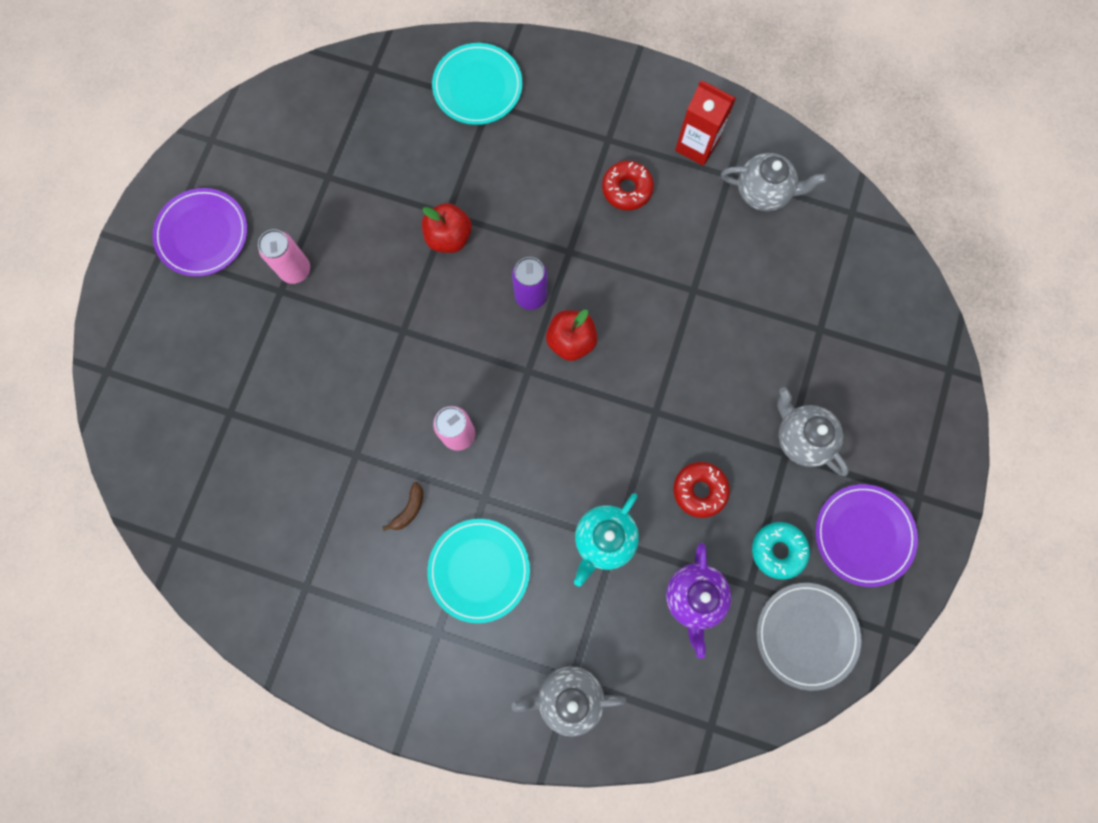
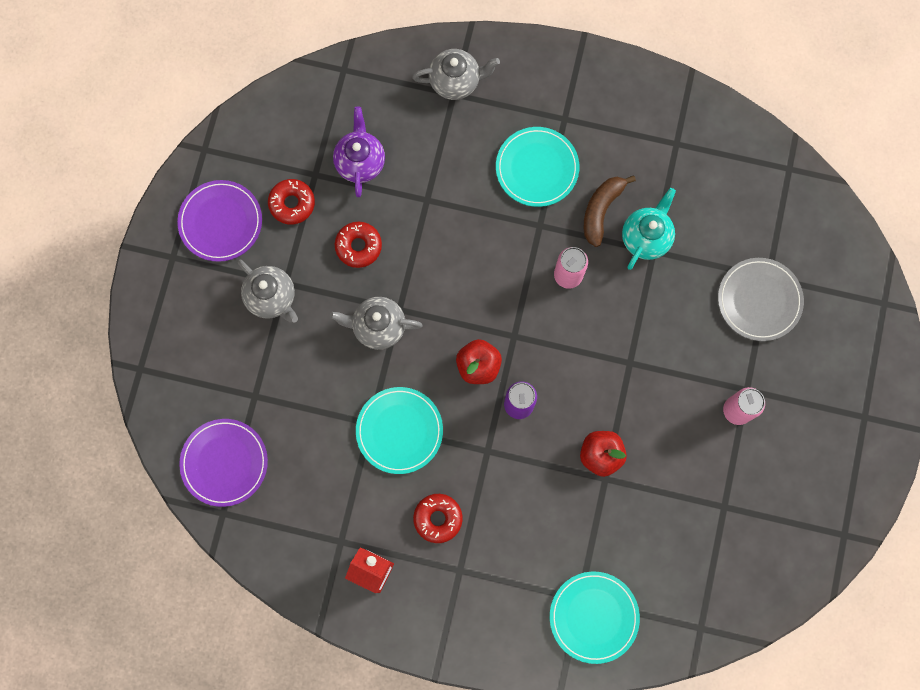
camera: 175 degrees right, 0 degrees up
(202, 234) = (830, 438): purple plate -> purple plate (224, 463)
(409, 509) = (601, 210): brown banana -> brown banana, size x1.74
(604, 540) = (436, 200): turquoise teapot -> turquoise teapot (646, 237)
(662, 279) = (399, 431): none -> turquoise plate
(763, 192) = (307, 527): grey teapot -> grey teapot (378, 327)
(778, 550) = (292, 204): turquoise donut -> red donut
(806, 635) = (269, 141): grey plate -> grey plate (759, 300)

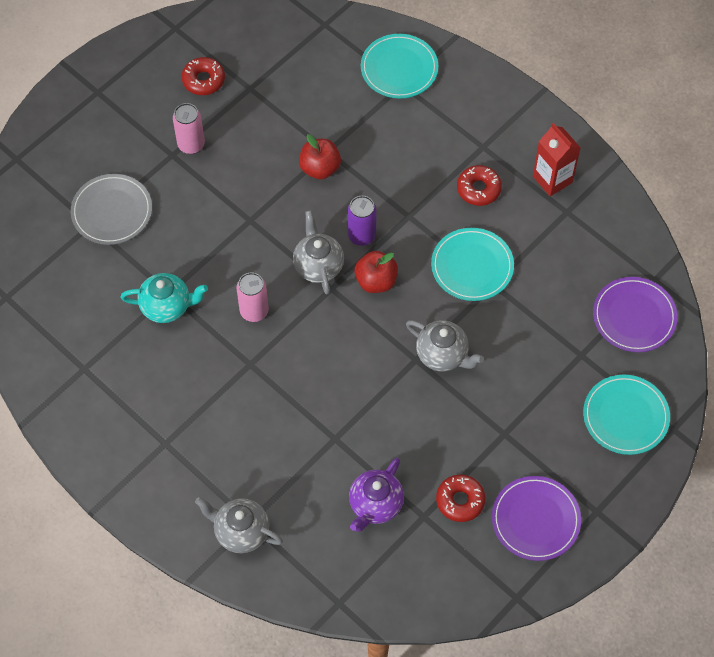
camera: 150 degrees left, 15 degrees down
(272, 298) = (523, 427): grey teapot -> grey teapot (318, 265)
(358, 246) = (420, 430): red donut -> red donut (203, 80)
(537, 168) = (219, 413): turquoise plate -> turquoise plate (625, 416)
(601, 210) = (189, 348): brown banana -> none
(646, 237) = (167, 306): turquoise teapot -> turquoise teapot turned 150 degrees counterclockwise

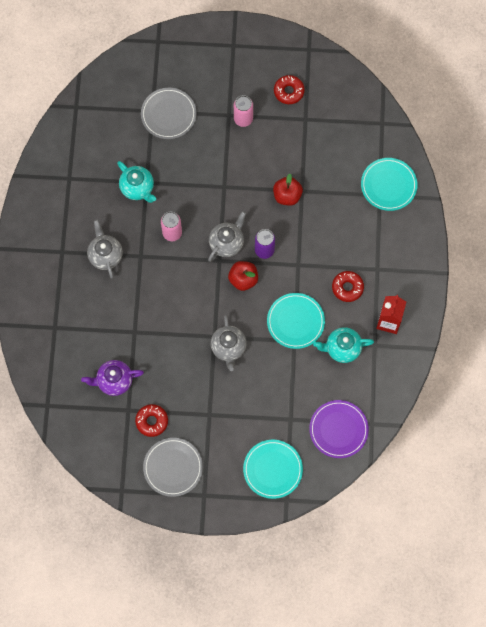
camera: 50 degrees right, 10 degrees up
(241, 532) = (45, 327): grey teapot -> grey teapot (105, 255)
(535, 519) = (173, 467): purple plate -> grey plate
(543, 244) = (342, 348): none -> turquoise teapot

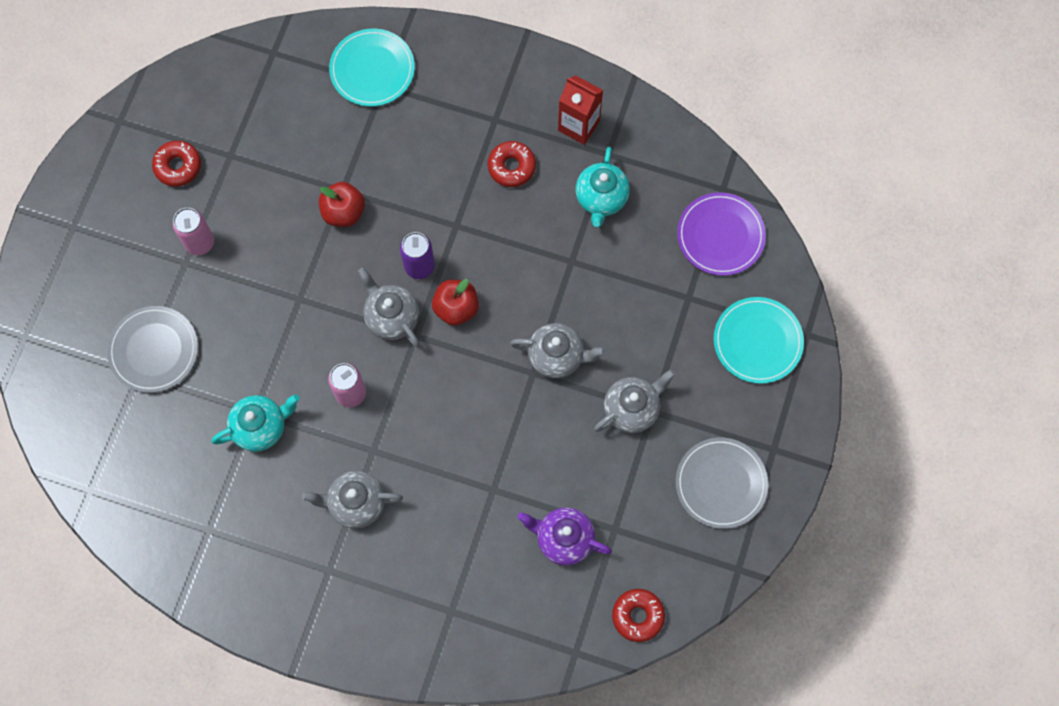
camera: 75 degrees left, 0 degrees up
(114, 381) = (563, 539): purple teapot -> purple teapot turned 105 degrees clockwise
(152, 421) = (642, 497): red donut -> red donut (638, 616)
(207, 402) = (632, 409): none -> grey teapot
(295, 321) = (543, 251): turquoise plate -> none

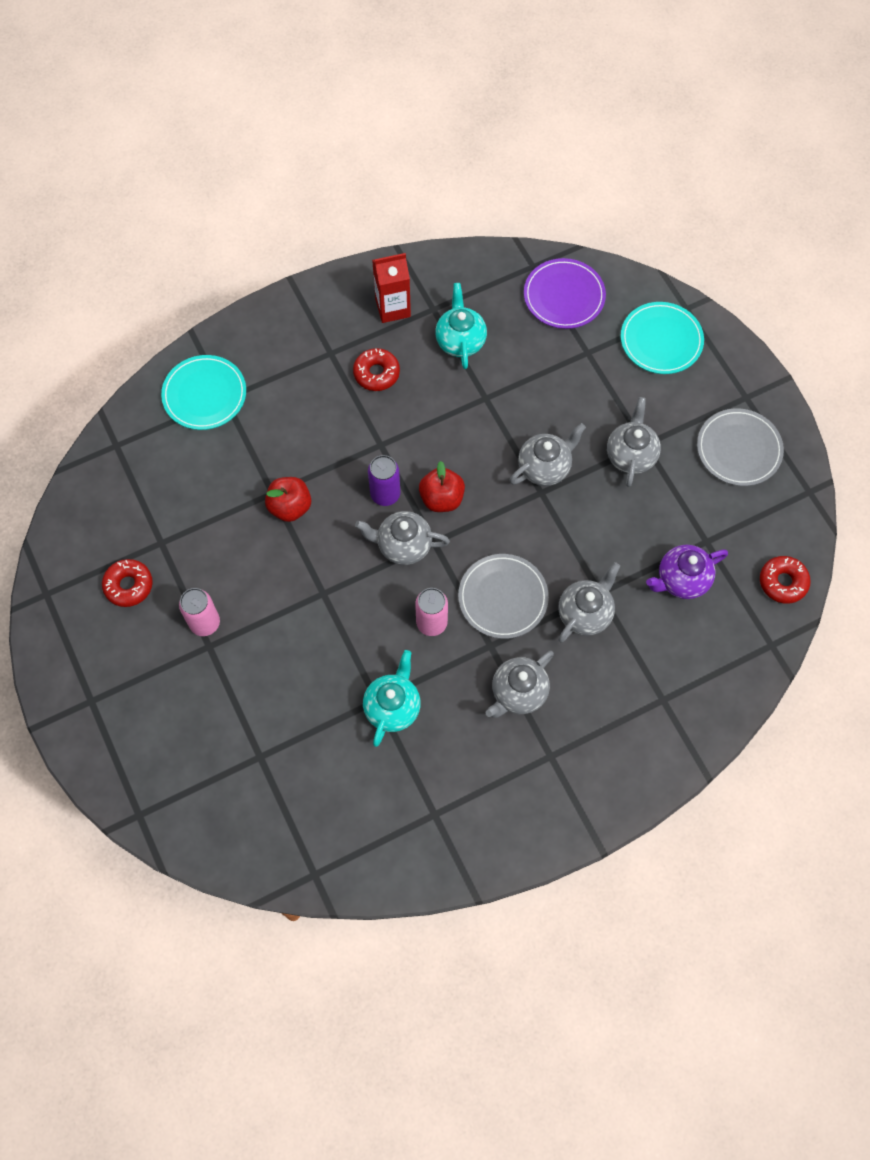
camera: 45 degrees left, 5 degrees down
(154, 350) = (253, 730): grey plate -> grey plate (503, 597)
(466, 493) = (585, 613): none -> grey teapot
(601, 198) = (460, 341): turquoise teapot -> turquoise teapot turned 150 degrees counterclockwise

